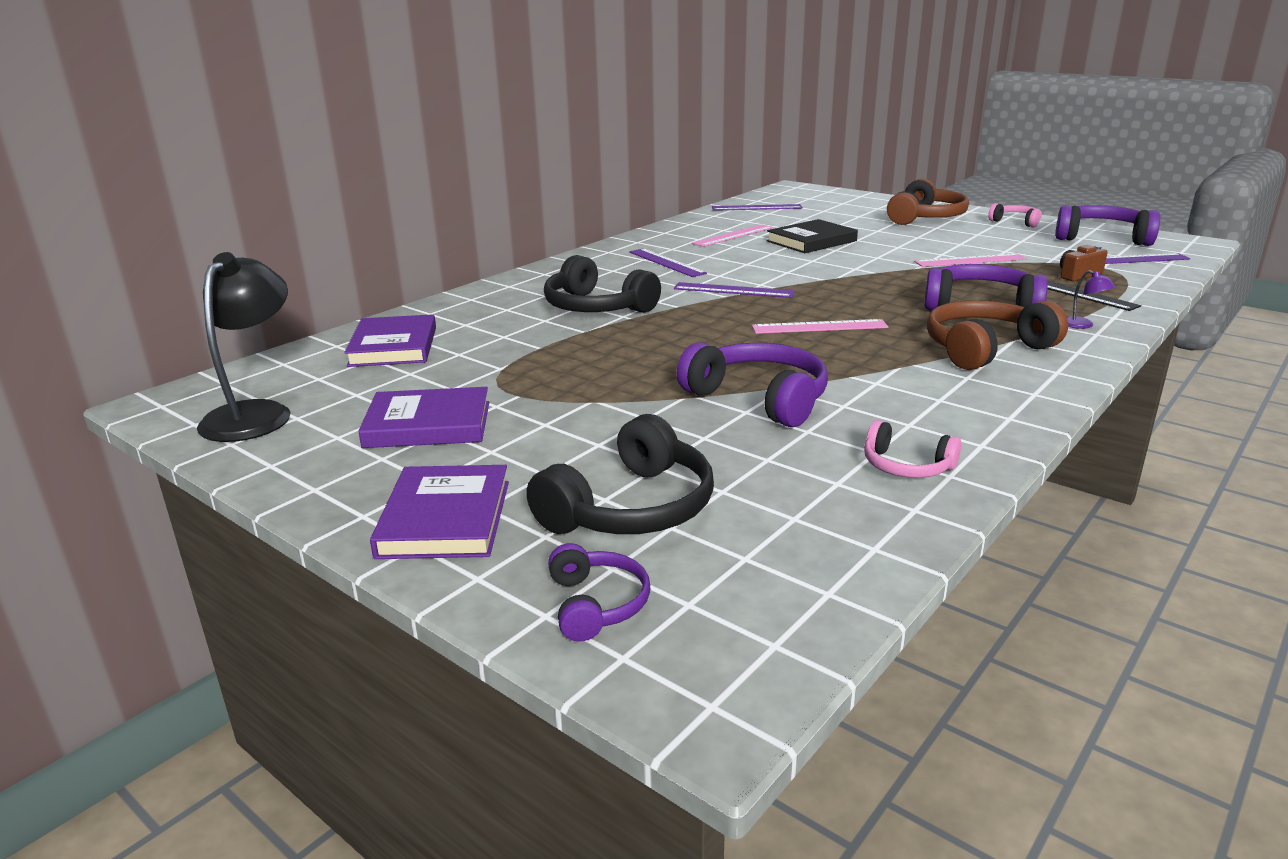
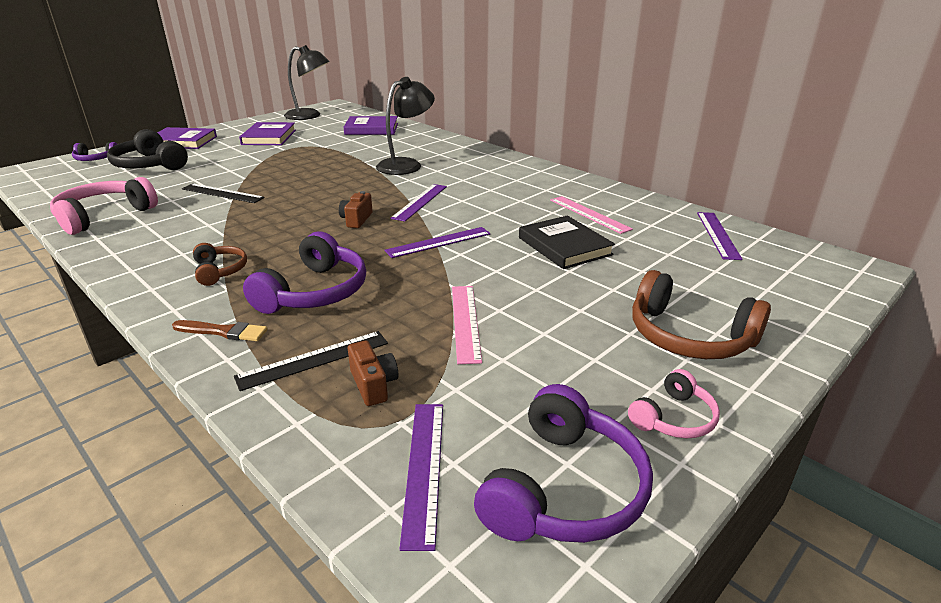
camera: 95 degrees right, 5 degrees up
(597, 307) = (406, 165): black headphones -> black lamp
(666, 262) = (503, 186): purple ruler -> purple ruler (439, 242)
(759, 399) = (222, 193): purple headphones -> black ruler
(804, 311) = (356, 220): none -> brown camera
(819, 327) = (319, 220): pink ruler -> none
(906, 466) = (104, 216): pink headphones -> pink headphones, size x1.79
(985, 349) = (219, 271): brown headphones -> brown headphones, size x0.56
(1082, 325) = (223, 332): purple lamp -> brown brush

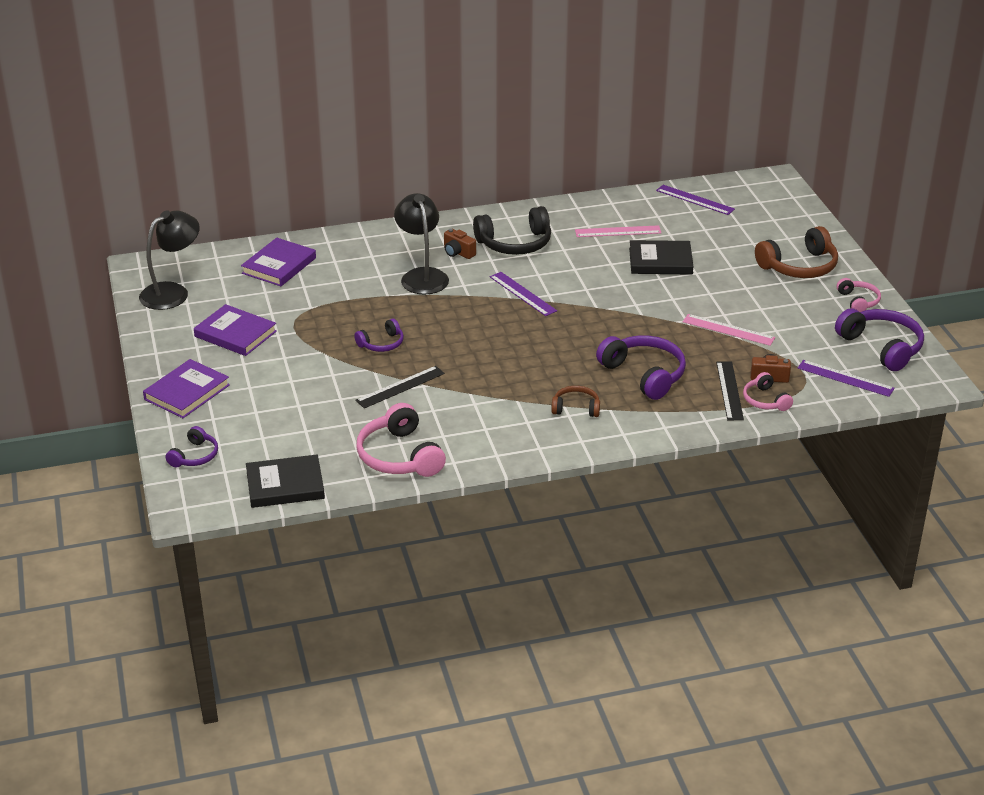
camera: 60 degrees left, 5 degrees up
(53, 190) = (285, 485): none -> black book
(150, 165) = (259, 421): black headphones -> black headphones (515, 243)
(223, 332) = (671, 417): brown brush -> none
(288, 174) = (382, 344): none -> purple headphones
(304, 398) = (765, 400): none -> pink headphones
(356, 220) = (533, 331): brown camera -> brown camera (458, 253)
(439, 242) = (609, 307): purple ruler -> none

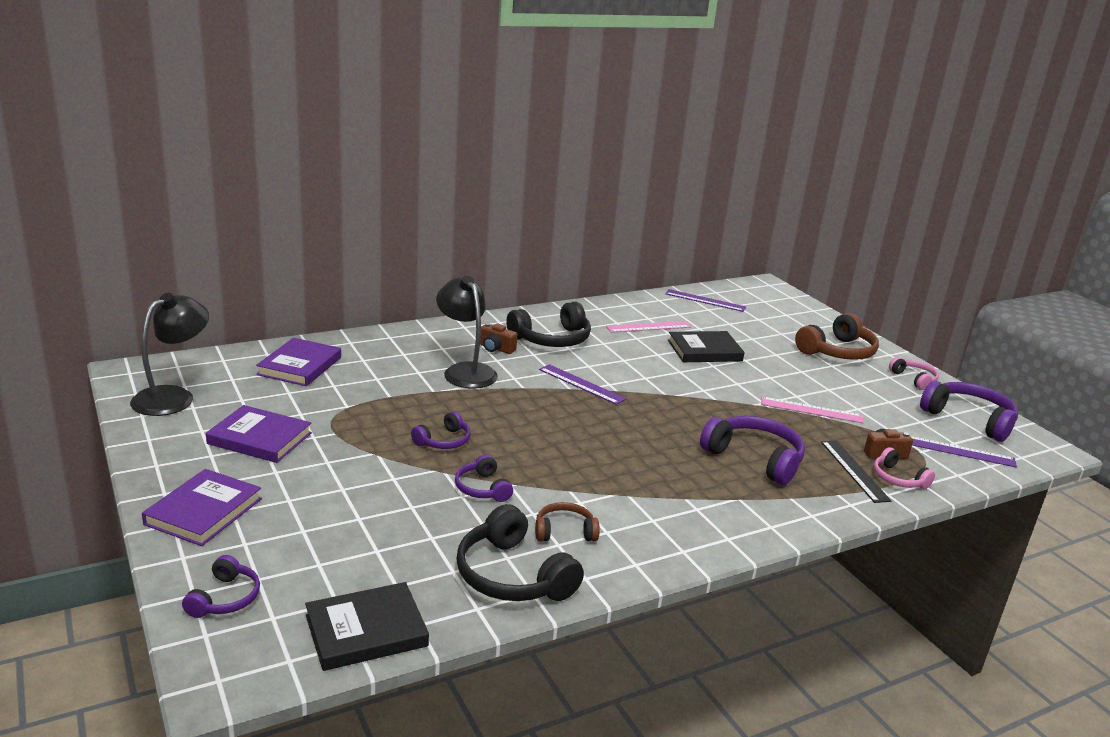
camera: 15 degrees left, 10 degrees down
(400, 387) = (482, 488): black ruler -> purple headphones
(400, 456) = (513, 575): pink headphones -> black headphones
(576, 408) = (701, 500): brown headphones -> brown headphones (564, 532)

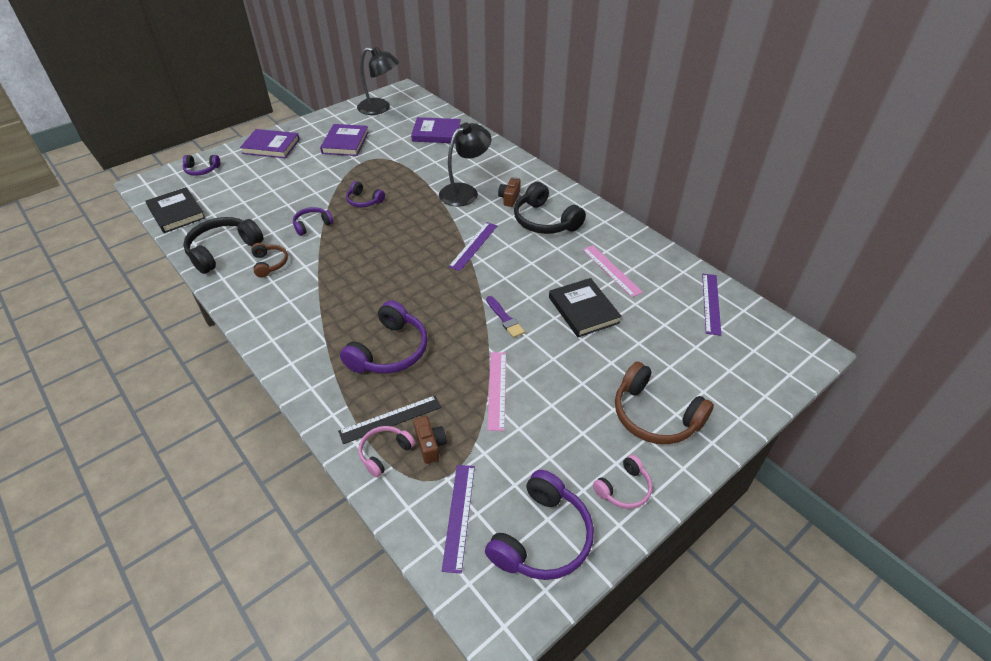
camera: 80 degrees right, 20 degrees up
(711, 389) = (505, 318): none -> purple brush

